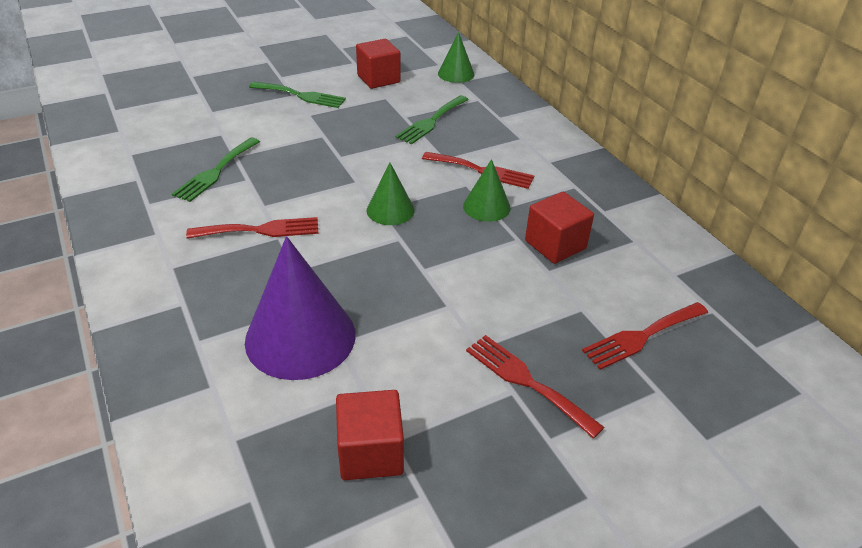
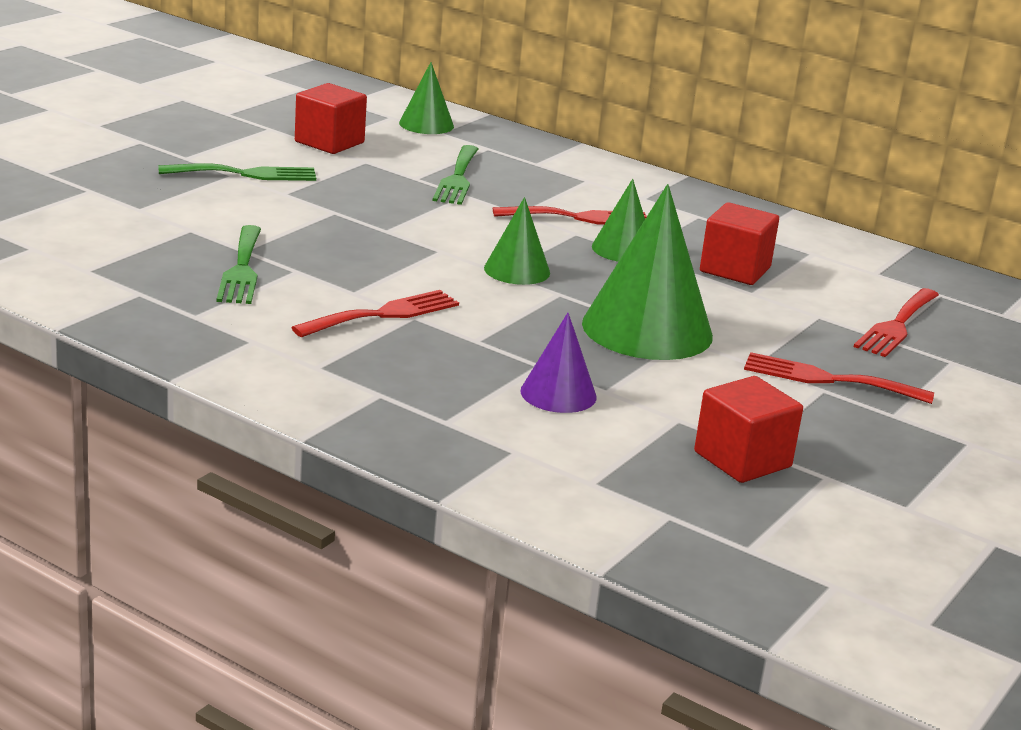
camera: 30 degrees left, 15 degrees down
(300, 337) = (558, 394): purple cone -> purple cone, size x0.54
(429, 289) = (647, 329): none -> green cone

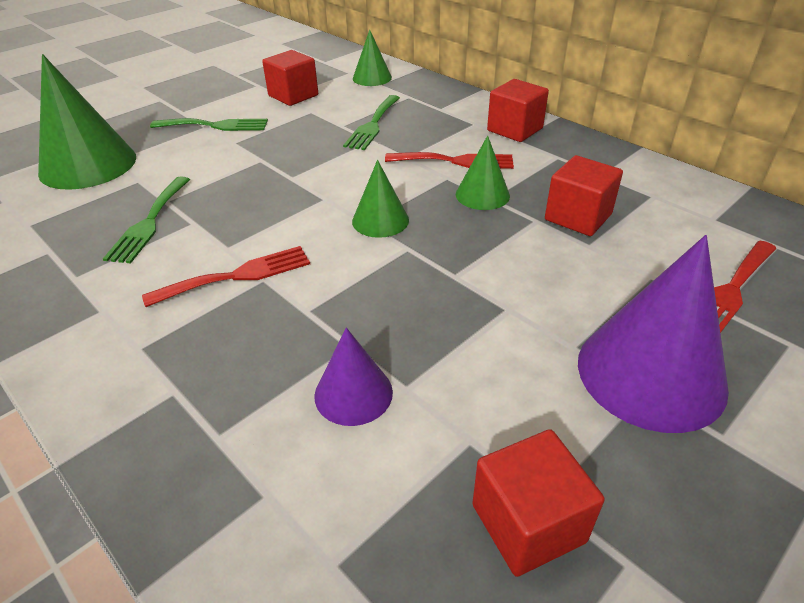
camera: 15 degrees right, 15 degrees up
(638, 188) = (515, 129): none -> red cube
(647, 329) = (475, 295): green cone -> green cone (88, 165)
(828, 379) = (651, 373): red fork -> purple cone

